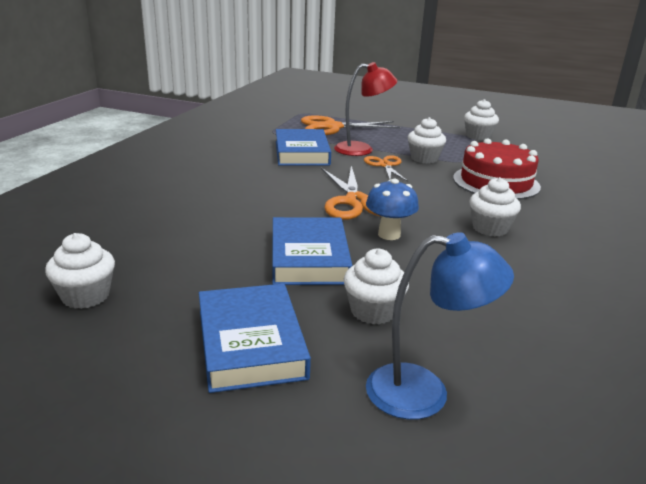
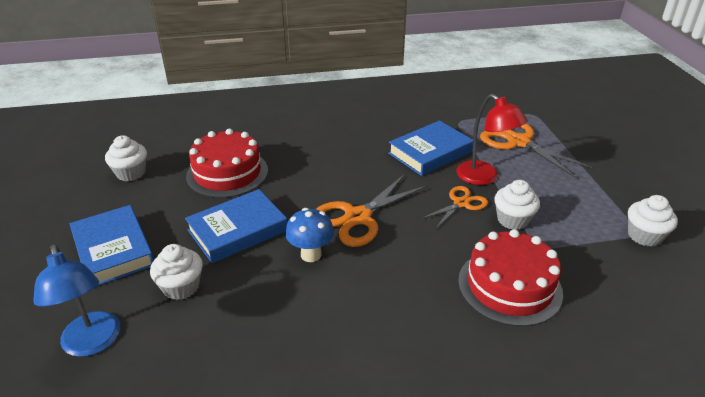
camera: 60 degrees right, 10 degrees up
(192, 237) = (227, 173): none -> red cake
(251, 343) = (113, 250): blue book -> blue book turned 75 degrees counterclockwise
(490, 228) = (382, 311): white cupcake -> none

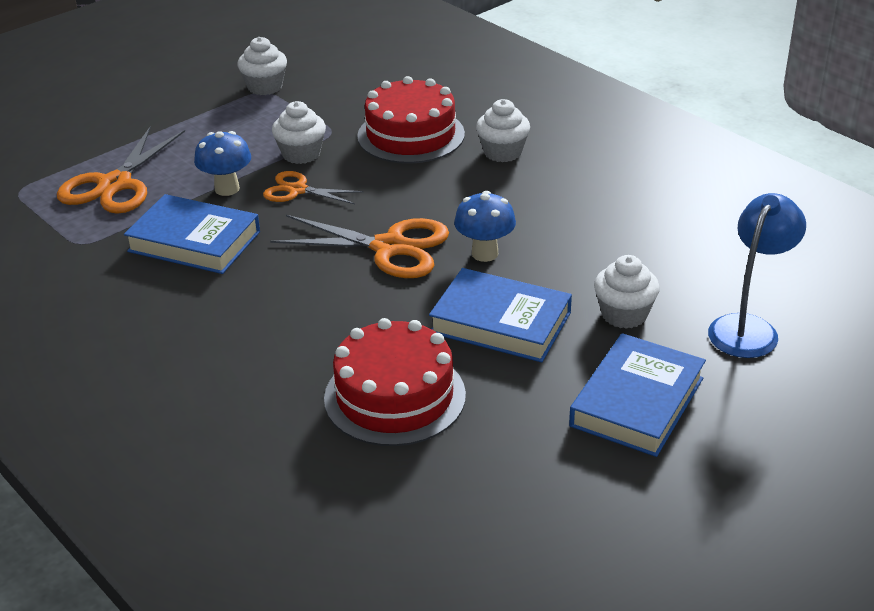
camera: 120 degrees left, 0 degrees up
(131, 173) = (487, 501): white cupcake -> white cupcake (502, 152)
(484, 177) = (227, 189): red lamp -> blue mushroom

